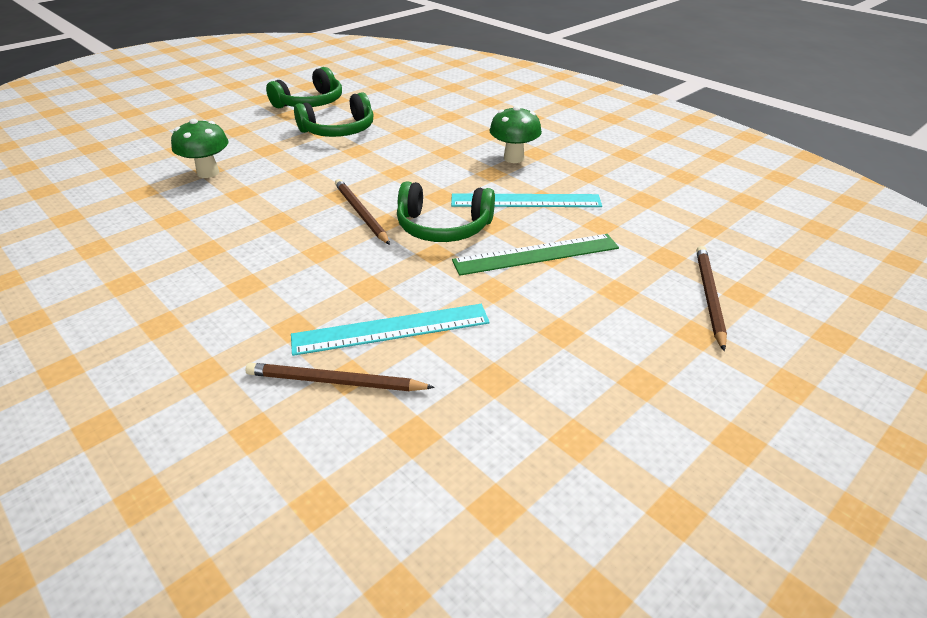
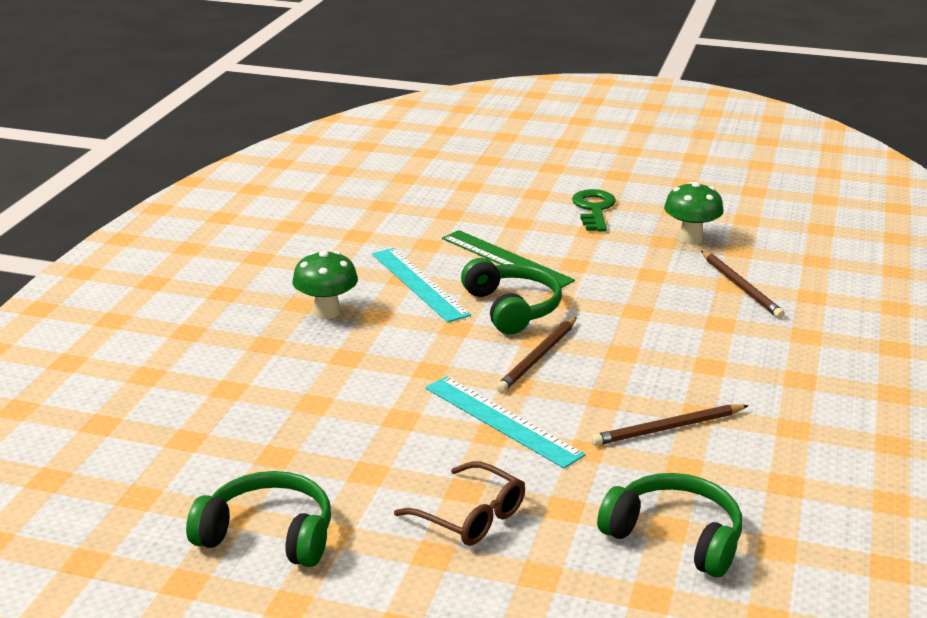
camera: 120 degrees left, 10 degrees down
(208, 173) = (572, 502): green mushroom -> green mushroom (691, 239)
(246, 145) = (470, 516): none -> brown glasses
(339, 130) = (352, 458): green headphones -> green headphones (675, 537)
(391, 329) = (669, 286): turquoise ruler -> turquoise ruler (502, 421)
(623, 362) = (594, 209): none -> green key
(709, 297) = (488, 195): brown pencil -> brown pencil (668, 428)

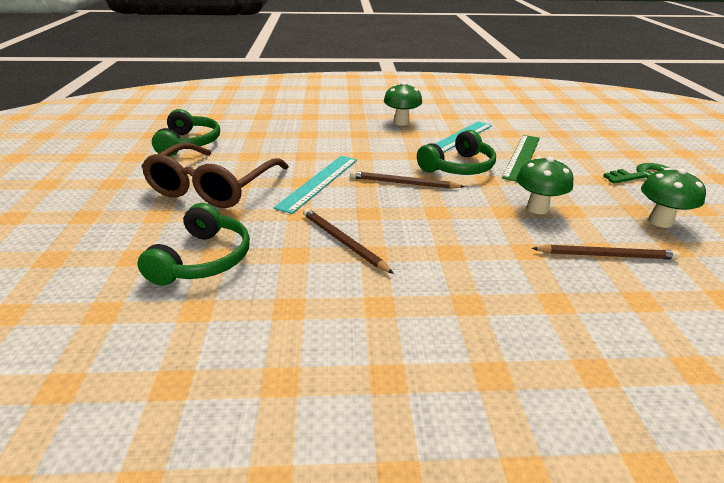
camera: 70 degrees right, 5 degrees up
(470, 516) = (214, 187): brown glasses -> brown glasses, size x1.76
(640, 291) = (537, 208): none -> green mushroom
(740, 287) = (605, 255): brown pencil -> brown pencil turned 135 degrees counterclockwise

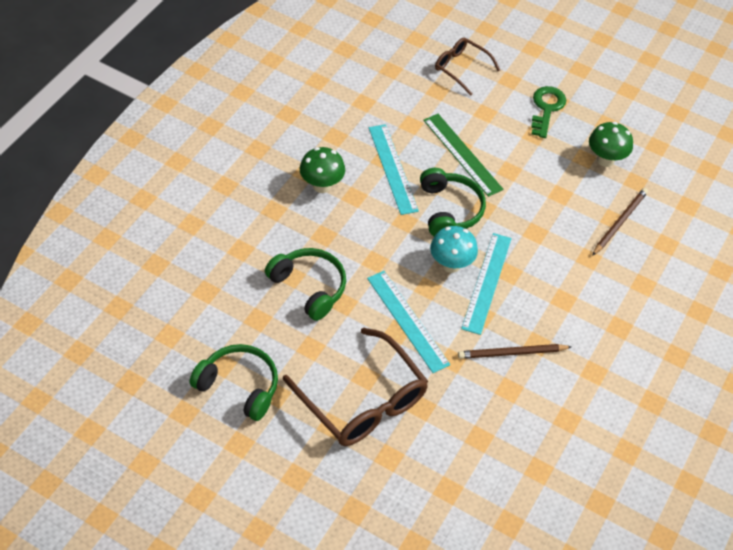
camera: 60 degrees left, 20 degrees up
(203, 259) = (480, 447): green headphones -> green headphones (309, 287)
(403, 183) = (451, 265): brown pencil -> turquoise mushroom
(409, 204) = (487, 282): none -> turquoise ruler
(537, 208) = (545, 211): green mushroom -> none
(598, 135) = (461, 68): none -> brown glasses

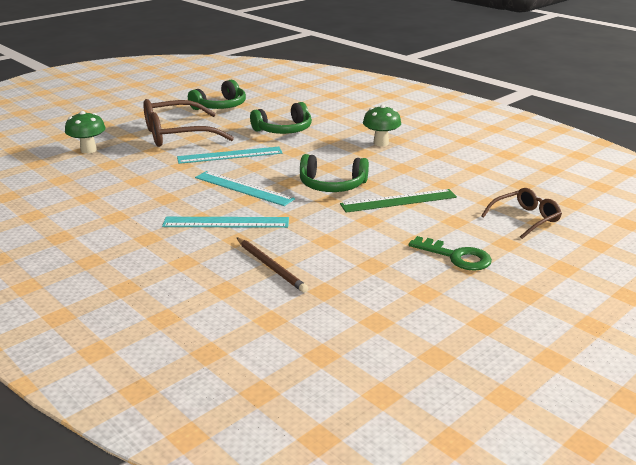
camera: 110 degrees right, 25 degrees down
(392, 168) = (390, 169): turquoise ruler -> turquoise ruler (226, 222)
(451, 265) = (272, 177): turquoise mushroom -> none
(512, 353) = (167, 187): brown pencil -> none
(605, 160) = (365, 278): green mushroom -> green mushroom (88, 150)

